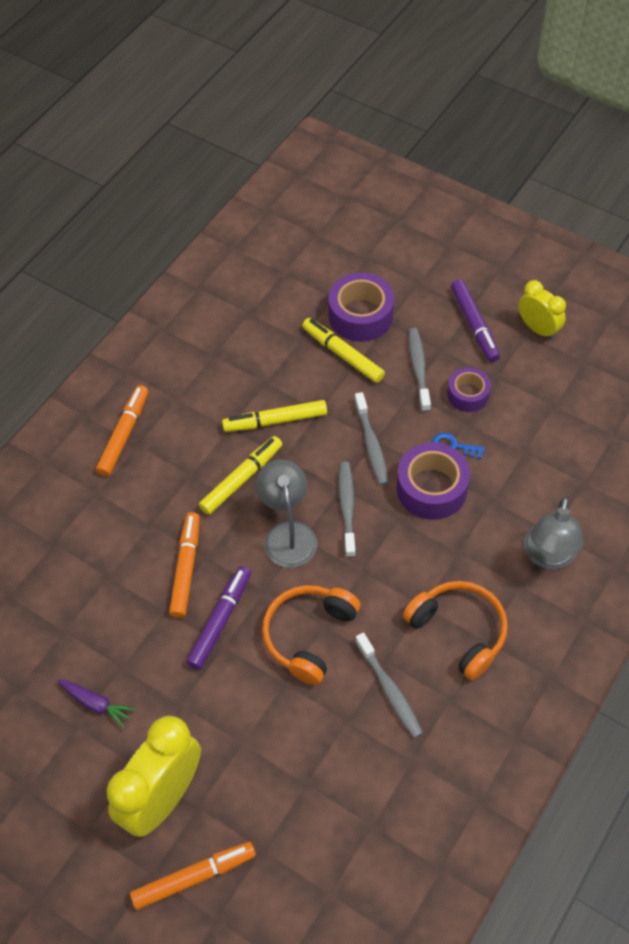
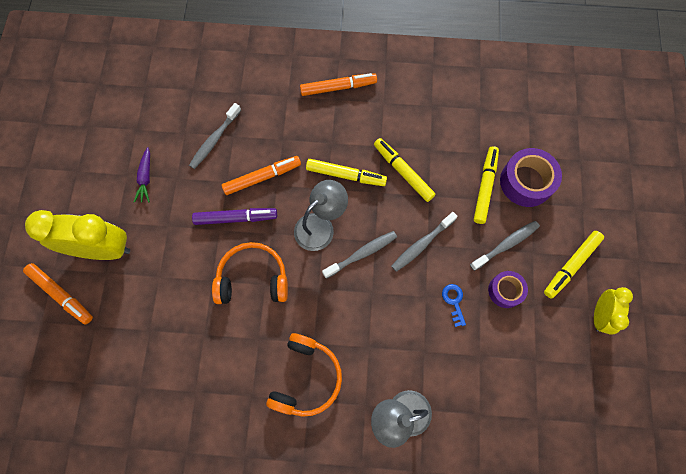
camera: 60 degrees right, 15 degrees up
(390, 690) = (238, 352): grey toothbrush -> grey toothbrush (214, 140)
(431, 488) = (409, 303): purple tape -> none
(474, 325) = (571, 265): purple marker -> yellow marker

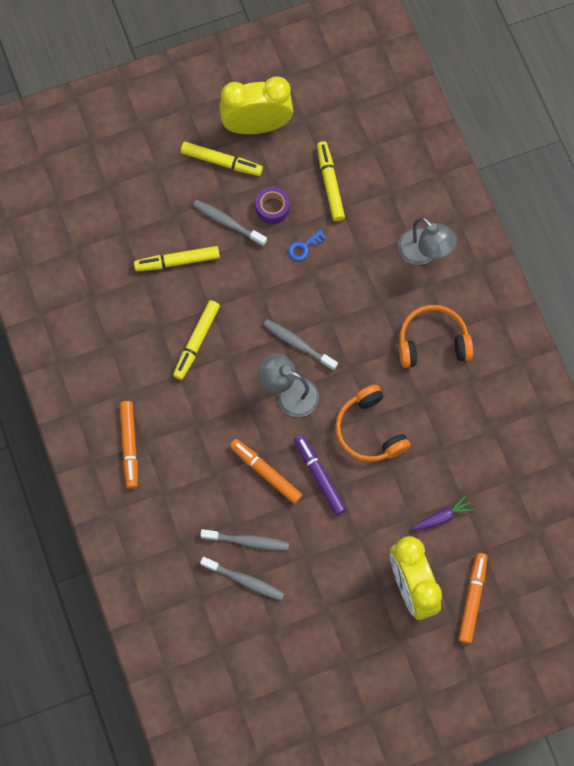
camera: 115 degrees left, 0 degrees up
(146, 178) = (321, 587): purple carrot -> purple carrot (442, 517)
(338, 87) = (129, 445): orange marker -> orange marker turned 150 degrees counterclockwise
(346, 175) = (225, 394): yellow marker -> yellow marker (330, 184)
(421, 244) = (263, 295): grey toothbrush -> grey toothbrush (244, 580)
(526, 182) = (154, 226): purple tape -> none
(599, 315) = (257, 125): yellow clock -> yellow clock, size x1.75

